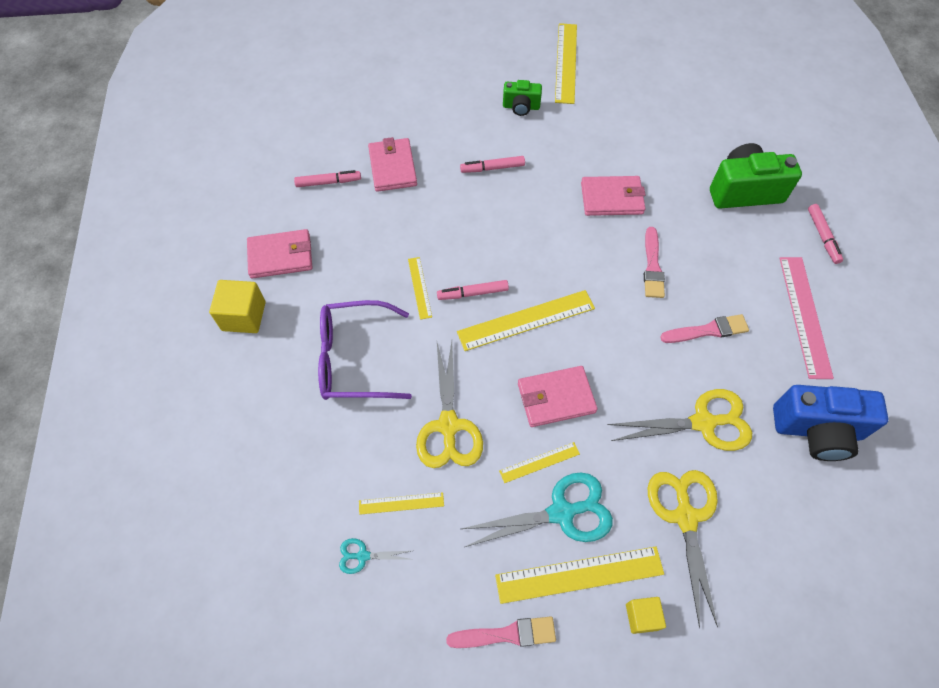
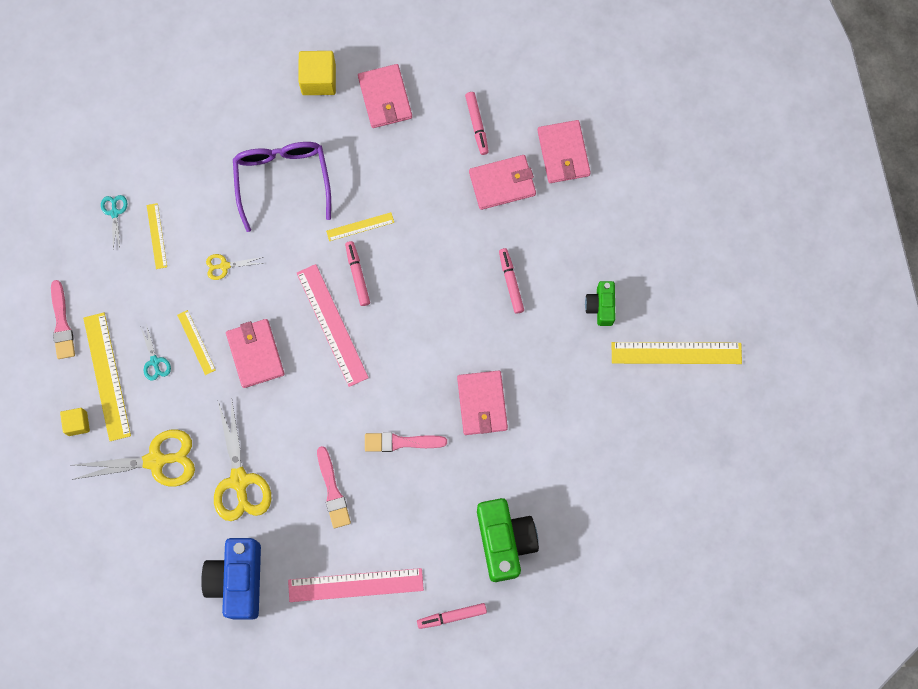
camera: 85 degrees right, 15 degrees up
(371, 121) = (563, 153): none -> pink wallet
(448, 426) = (224, 266): yellow scissors -> yellow scissors, size x0.48
(526, 320) = (332, 325): yellow ruler -> pink ruler
(561, 513) = (155, 361): turquoise scissors -> turquoise scissors, size x0.48

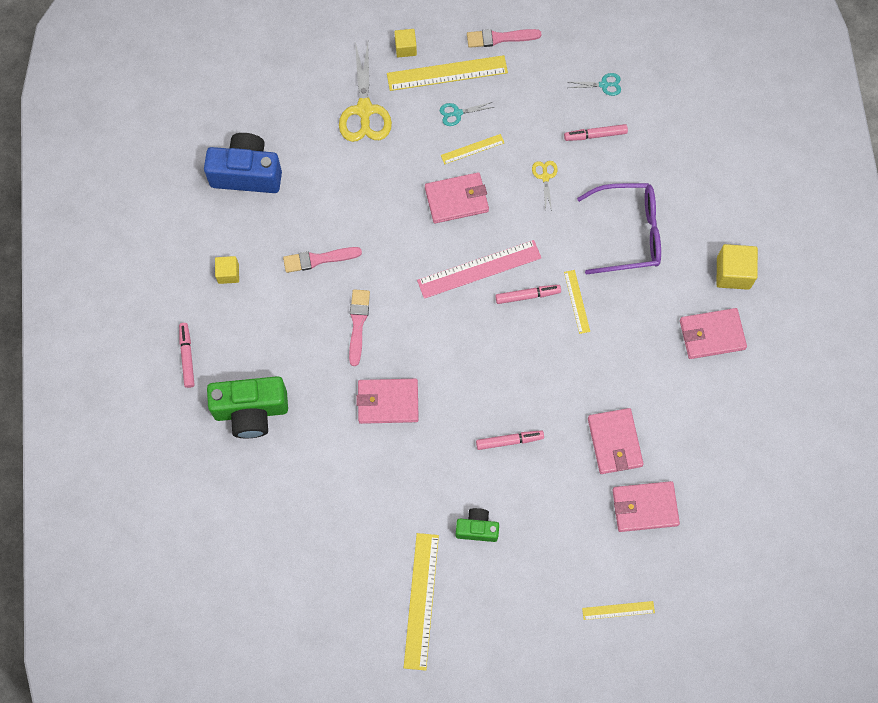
camera: 95 degrees right, 5 degrees down
(157, 236) = (578, 120): yellow ruler -> yellow ruler (618, 610)
(239, 481) = (337, 179): yellow scissors -> none
(355, 585) = (228, 273): pink ruler -> yellow cube
(477, 125) = (679, 422): pink marker -> pink marker (595, 135)

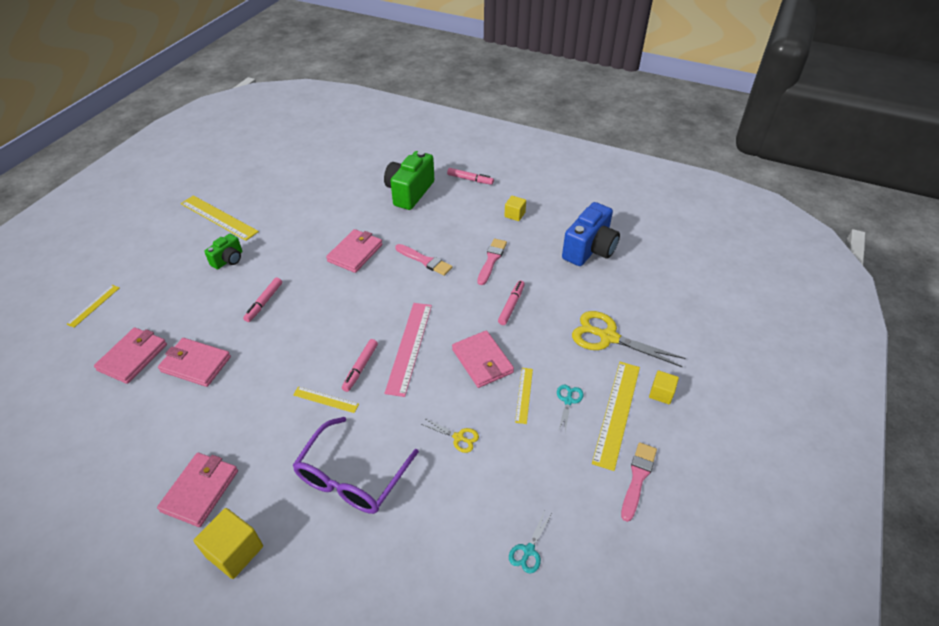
camera: 120 degrees right, 25 degrees down
(456, 199) = (482, 361): pink wallet -> pink wallet turned 45 degrees counterclockwise
(595, 135) = (474, 507): pink marker -> pink marker (511, 305)

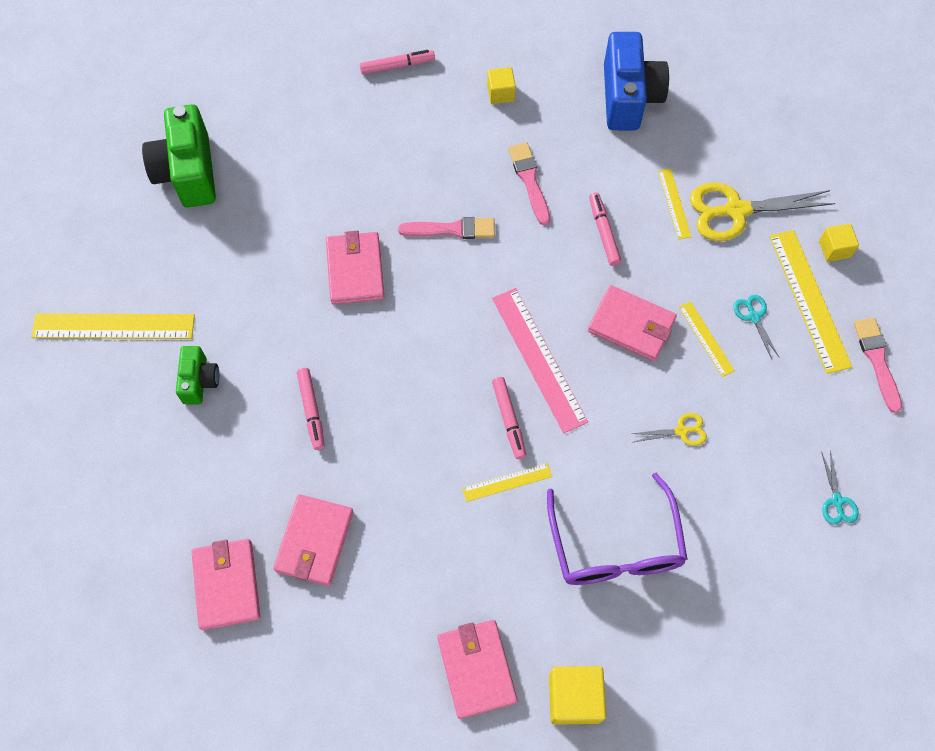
camera: 35 degrees left, 20 degrees up
(94, 305) = (92, 556): yellow ruler -> yellow ruler (674, 203)
(196, 364) = (314, 541): pink wallet -> pink wallet turned 60 degrees counterclockwise
(409, 192) = (336, 133): green camera -> green camera (188, 172)

